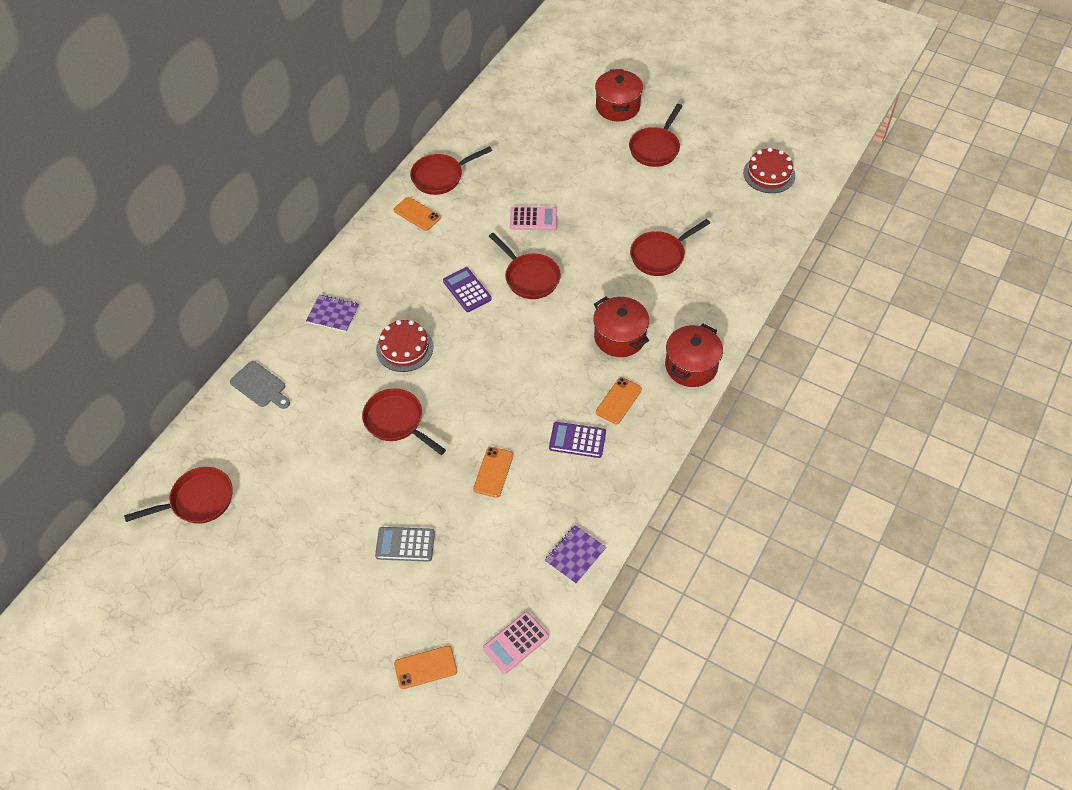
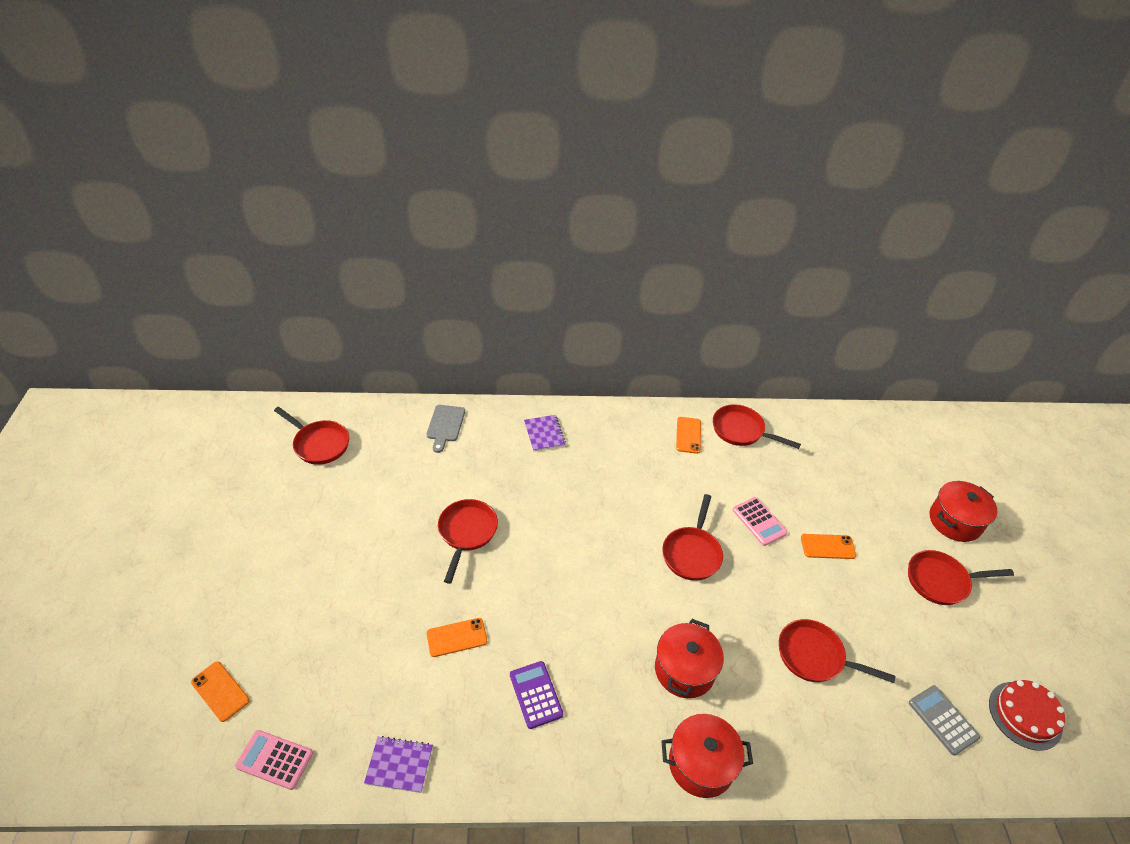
camera: 55 degrees right, 10 degrees down
(404, 348) = (545, 499): red cake -> none
(405, 544) = (343, 606): grey calculator -> grey calculator (943, 720)
(467, 290) = (639, 512): purple calculator -> none
(618, 401) = (607, 710): orange phone -> orange phone (827, 547)

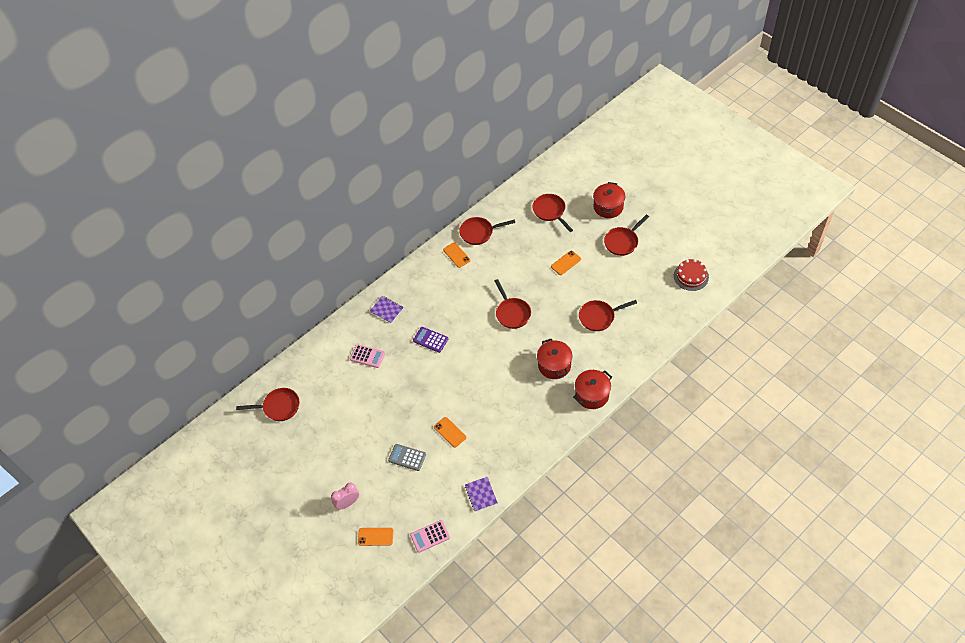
camera: 35 degrees left, 10 degrees up
(247, 616) = (348, 503): none -> pink clock
(399, 765) = (481, 494): purple notebook -> purple notebook turned 75 degrees counterclockwise
(445, 425) = (332, 346): grey cutting board -> none
(457, 637) = (450, 432): orange phone -> orange phone turned 75 degrees counterclockwise
(466, 533) = (404, 387): red pan -> red pan (550, 211)
(536, 694) = (506, 425): purple calculator -> purple calculator (430, 340)
(759, 521) = (527, 274): pink calculator -> pink calculator (367, 356)
(943, 720) = (664, 303): grey calculator -> grey calculator (407, 457)

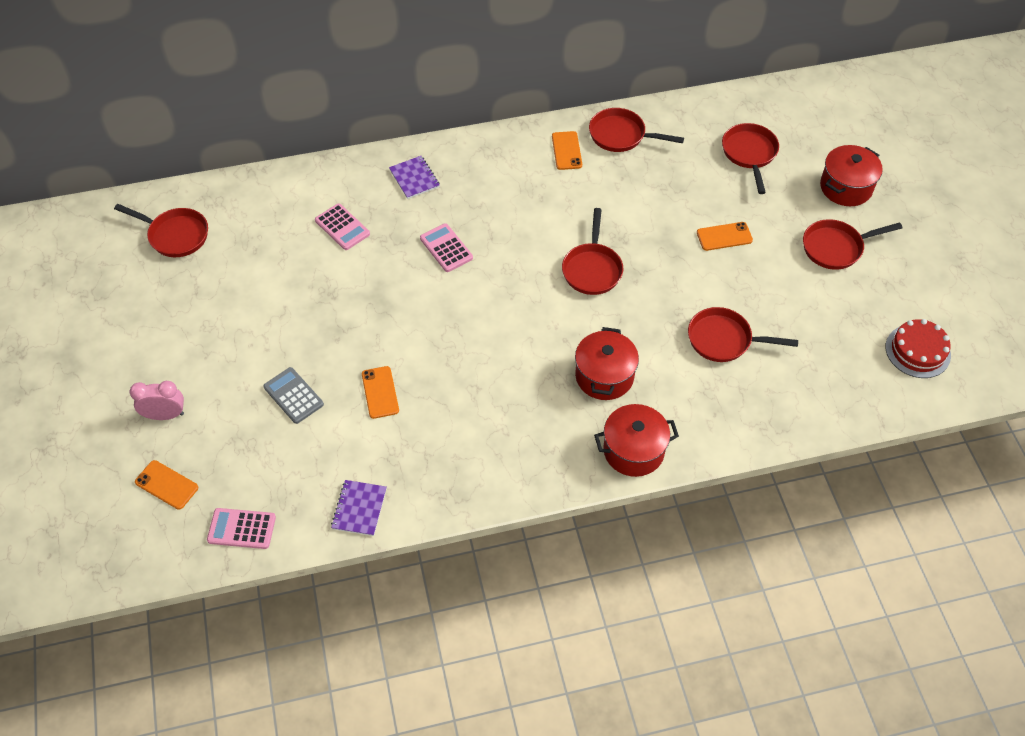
camera: 25 degrees right, 0 degrees up
(430, 340) = (446, 248): purple calculator -> pink calculator

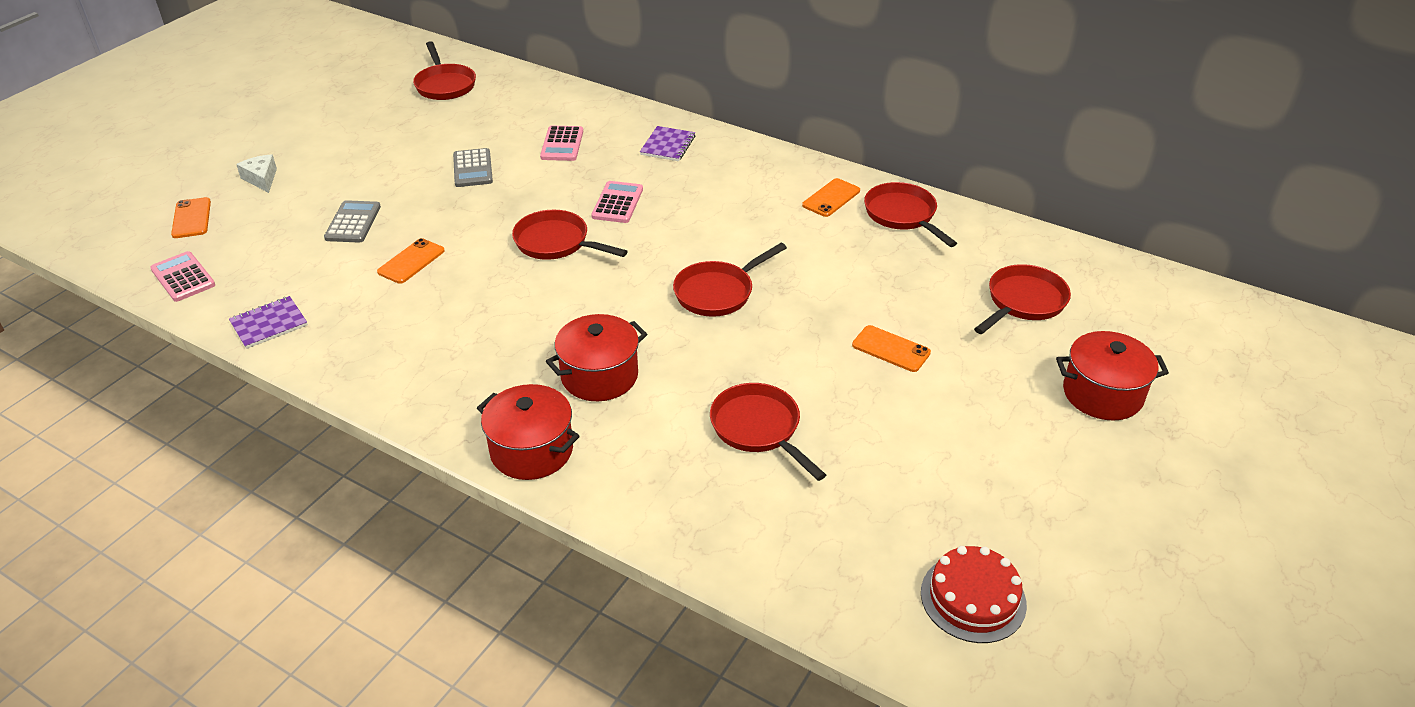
camera: 45 degrees right, 15 degrees down
(165, 415) = (261, 179): pink clock -> white cheese
(310, 292) = (472, 169): none -> grey calculator
(836, 247) = (1009, 437): red pan -> red pan (556, 243)

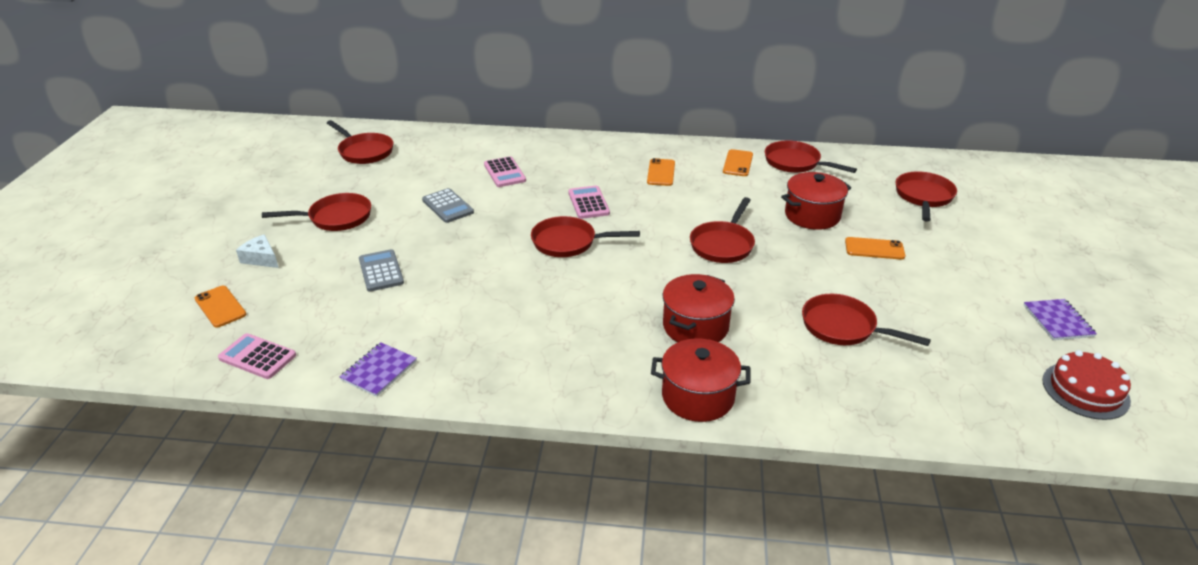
camera: 25 degrees left, 5 degrees down
(359, 153) = (336, 218): none -> red pan
(411, 261) = (462, 287): orange phone -> orange phone (661, 172)
(668, 145) = (587, 155): purple notebook -> purple notebook (1058, 321)
(1102, 394) = (1025, 239): red pot -> red pot (812, 215)

